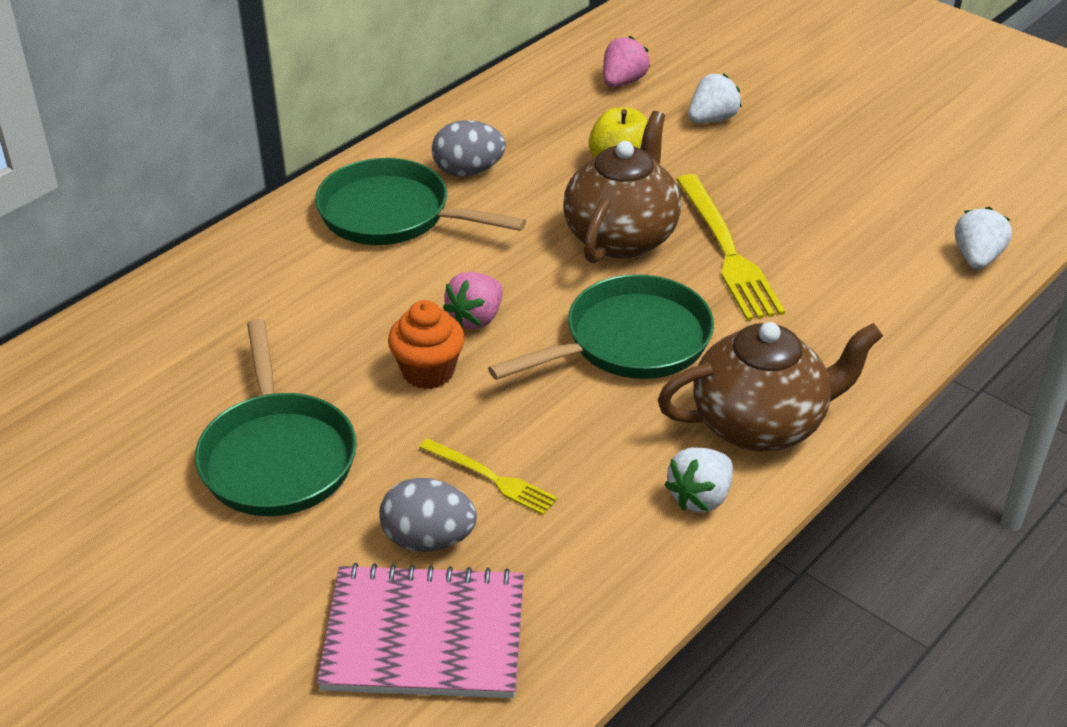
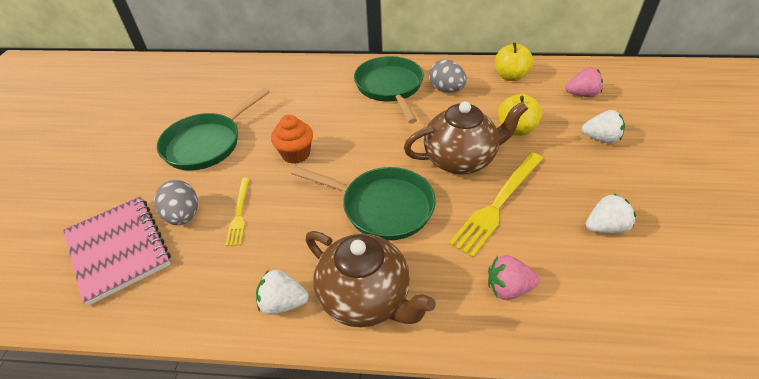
camera: 55 degrees right, 5 degrees up
(476, 318) = (346, 148): pink strawberry -> pink strawberry (508, 288)
(514, 107) = (510, 76): none -> yellow apple
(977, 258) = (647, 330): white strawberry -> white strawberry (605, 227)

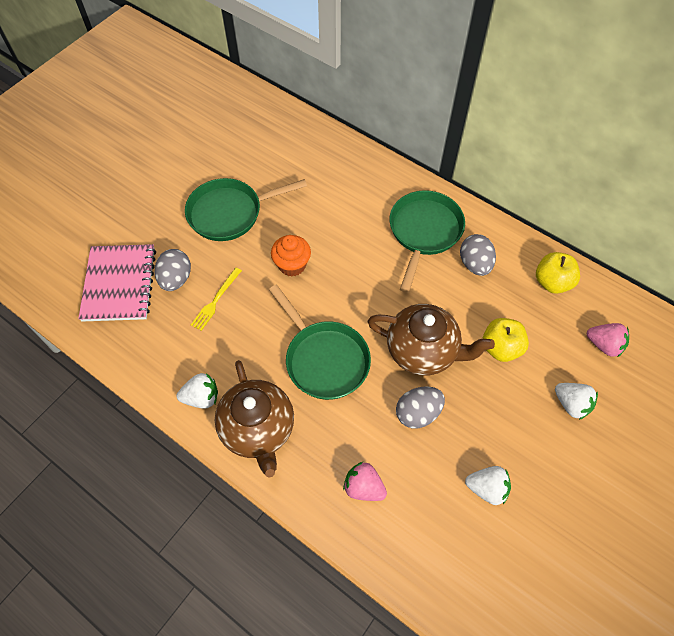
camera: 30 degrees right, 15 degrees up
(283, 303) = (201, 397): white strawberry -> white strawberry turned 135 degrees clockwise
(498, 204) = (418, 413): yellow fork -> grey egg

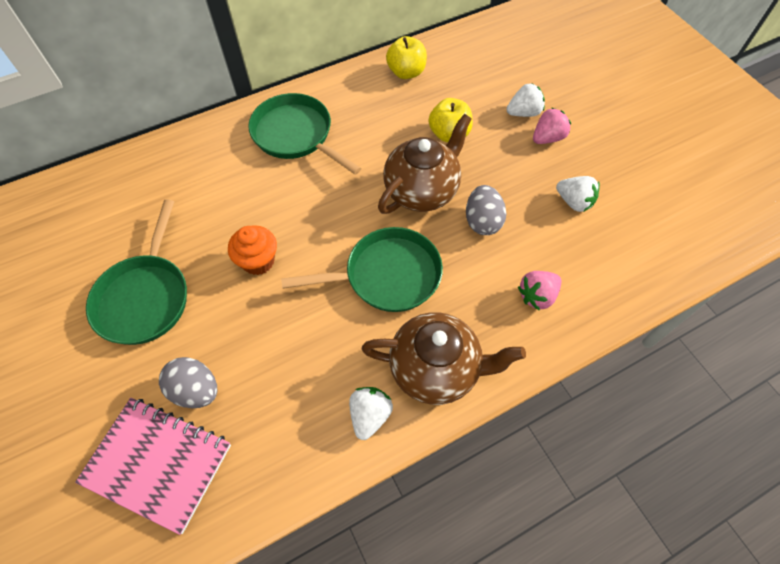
camera: 65 degrees left, 0 degrees up
(216, 300) = (254, 355): yellow fork -> none
(475, 264) = (355, 114): grey egg -> none
(487, 488) = (574, 202): white strawberry -> white strawberry turned 90 degrees clockwise
(604, 345) = (482, 69): pink strawberry -> pink strawberry (547, 138)

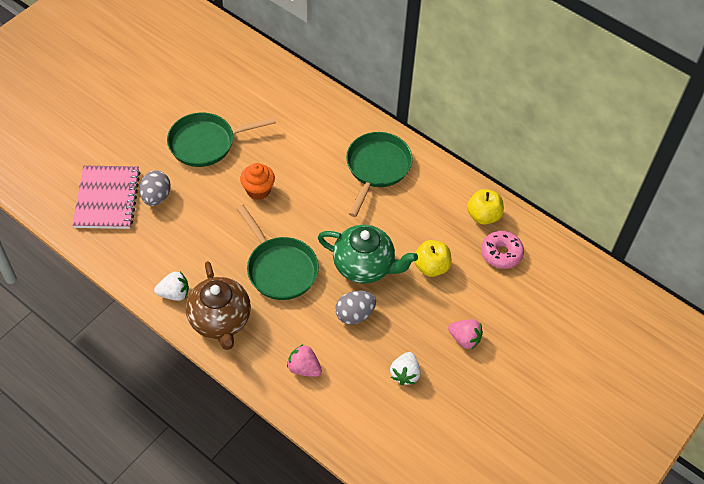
camera: 65 degrees right, 5 degrees down
(422, 190) = (365, 266): brown teapot -> green teapot
(458, 75) = (501, 253): none -> pink donut
(523, 113) = (484, 314): white strawberry -> none

